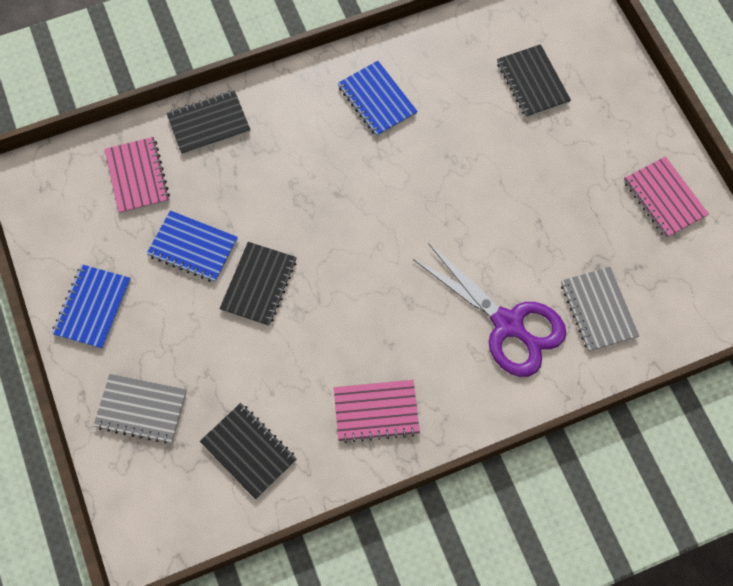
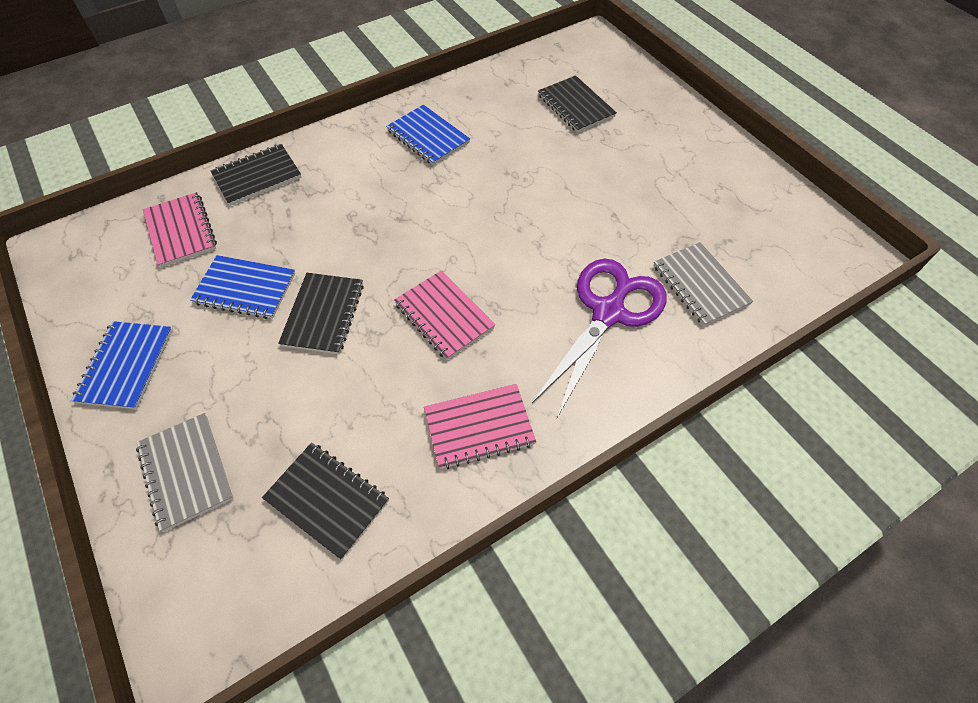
camera: 10 degrees left, 10 degrees down
(141, 409) = (186, 472): grey notebook -> grey notebook turned 60 degrees clockwise
(507, 324) = (608, 313): purple scissors -> purple scissors turned 90 degrees counterclockwise
(664, 198) = (731, 180): pink notebook -> pink notebook (444, 316)

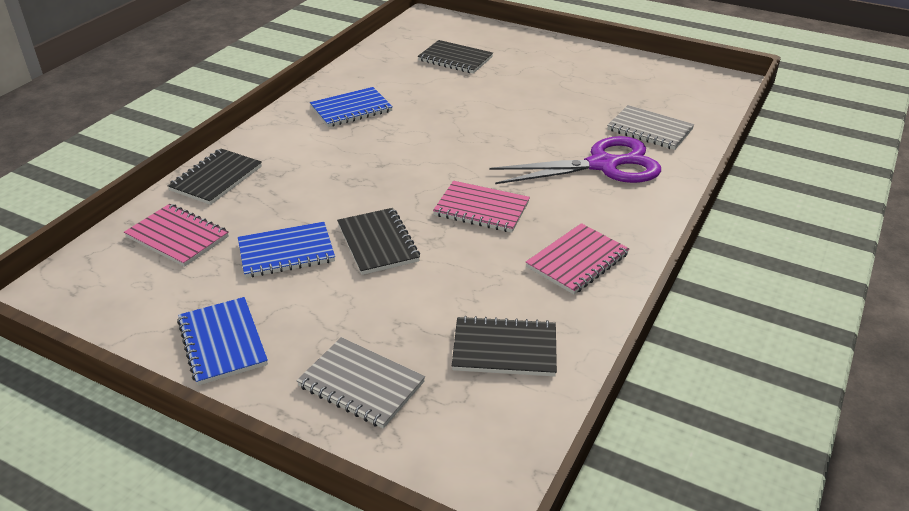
camera: 30 degrees left, 20 degrees down
(428, 137) = (351, 109): blue notebook -> blue notebook turned 45 degrees counterclockwise
(608, 313) = (602, 165): purple scissors -> purple scissors turned 75 degrees clockwise

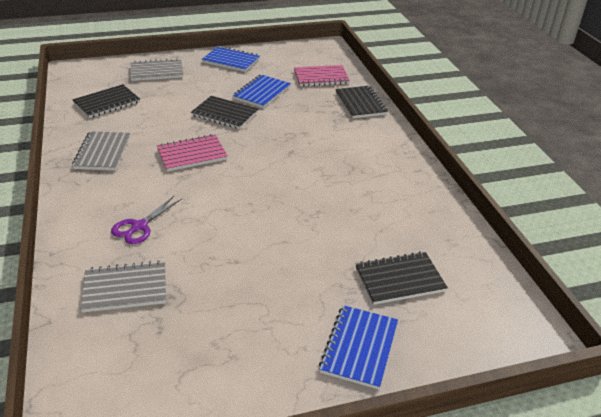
camera: 135 degrees right, 0 degrees up
(351, 109) = (379, 178): blue notebook -> blue notebook (359, 347)
(577, 261) = (103, 152): pink notebook -> grey notebook
(602, 165) = (139, 226): purple scissors -> purple scissors, size x0.53

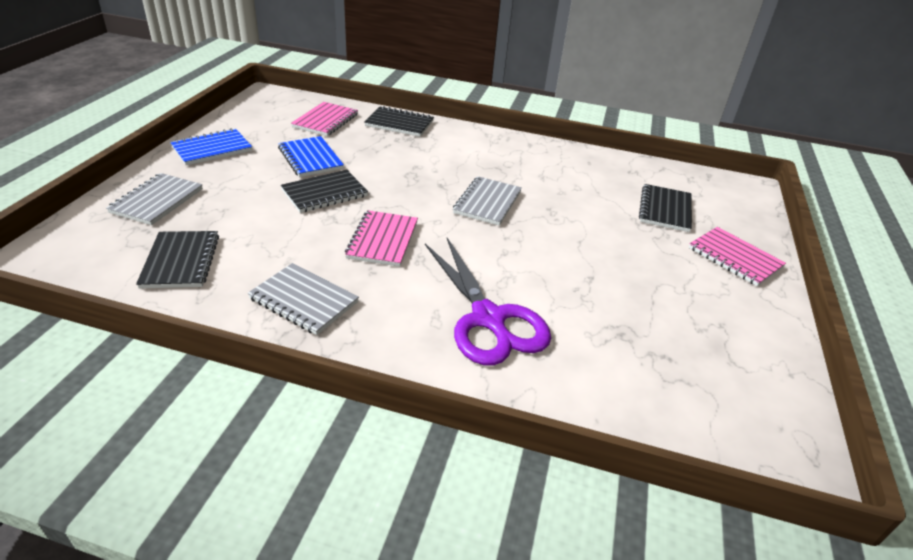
camera: 60 degrees left, 0 degrees up
(125, 288) = (591, 361): grey notebook -> grey notebook (487, 202)
(139, 226) = (488, 318): purple scissors -> purple scissors, size x1.89
(359, 347) = (734, 258): blue notebook -> pink notebook

